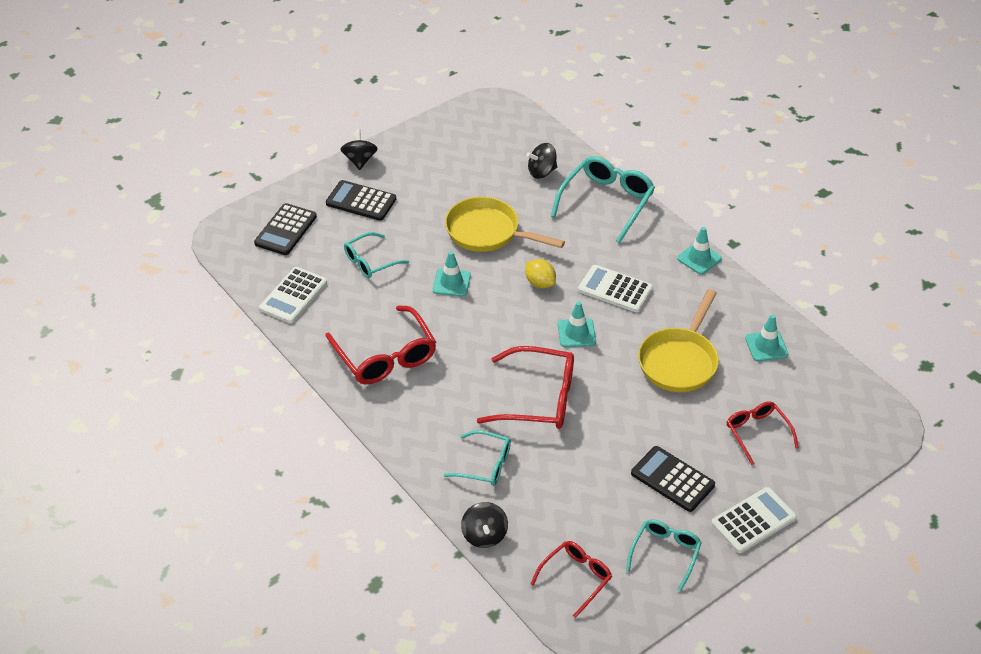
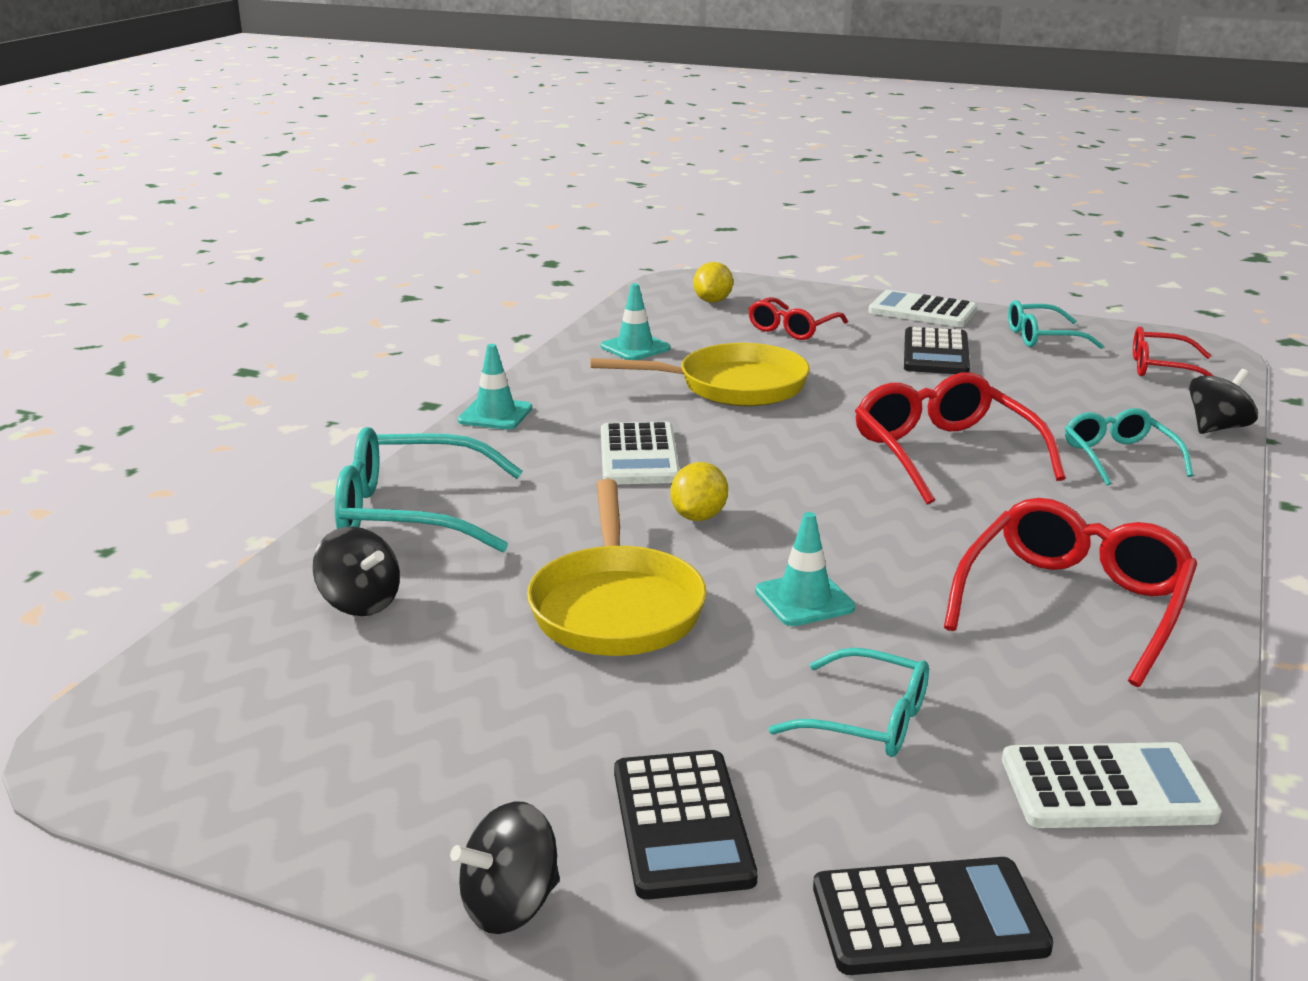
camera: 120 degrees left, 20 degrees down
(576, 333) = (775, 460): turquoise traffic cone -> none
(836, 420) = (712, 301): none -> yellow lemon

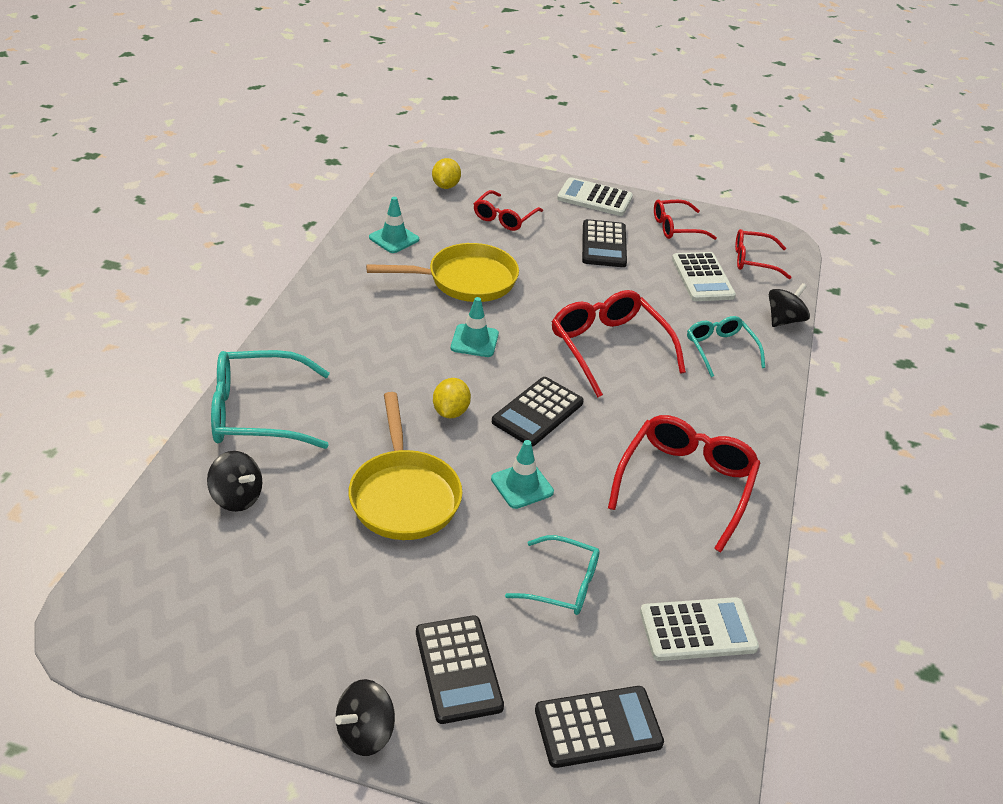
camera: 10 degrees left, 15 degrees up
(495, 414) = (302, 312): turquoise traffic cone -> turquoise traffic cone (474, 341)
(638, 455) = (406, 353): white calculator -> white calculator (702, 278)
(832, 519) = (537, 412): none -> black calculator
(1042, 337) = (676, 227): turquoise glasses -> red glasses

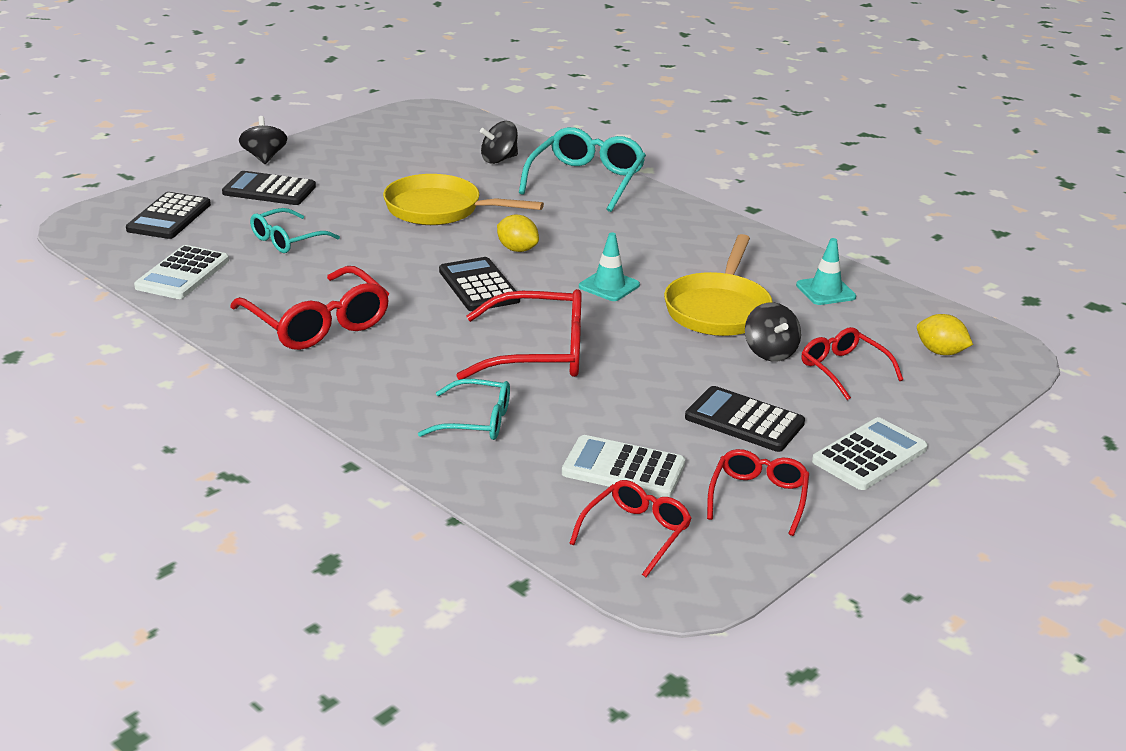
camera: 120 degrees right, 10 degrees down
(522, 485) = (399, 254): turquoise traffic cone -> none
(784, 320) = (489, 495): black spinning top -> black spinning top (770, 352)

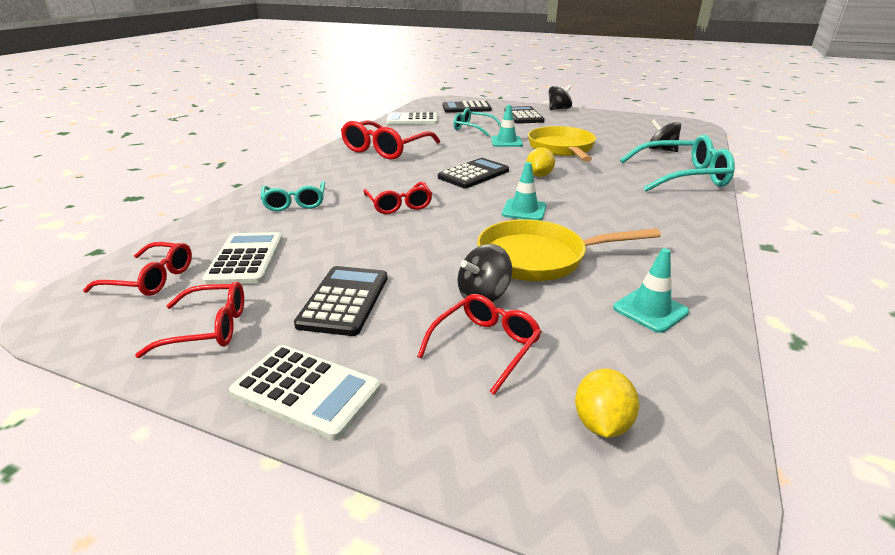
camera: 70 degrees right, 0 degrees up
(375, 234) = (506, 142): none -> turquoise traffic cone
(539, 352) = (399, 205): red glasses -> red glasses, size x0.61

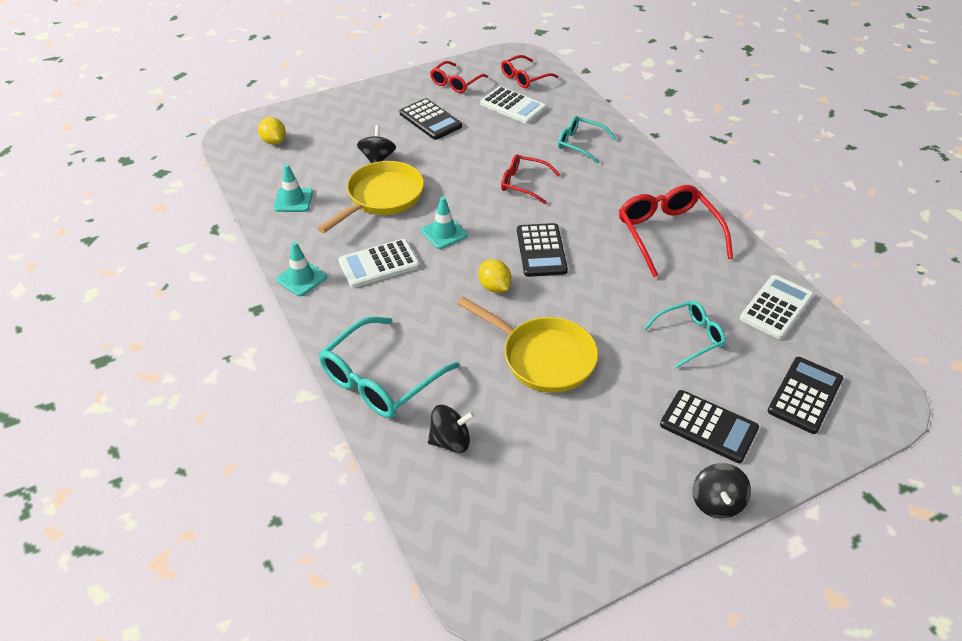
camera: 130 degrees right, 15 degrees up
(306, 391) = (382, 92): white calculator -> white calculator (379, 264)
(485, 346) = (345, 140): red glasses -> none
(506, 142) = (610, 331): turquoise traffic cone -> turquoise traffic cone (301, 278)

